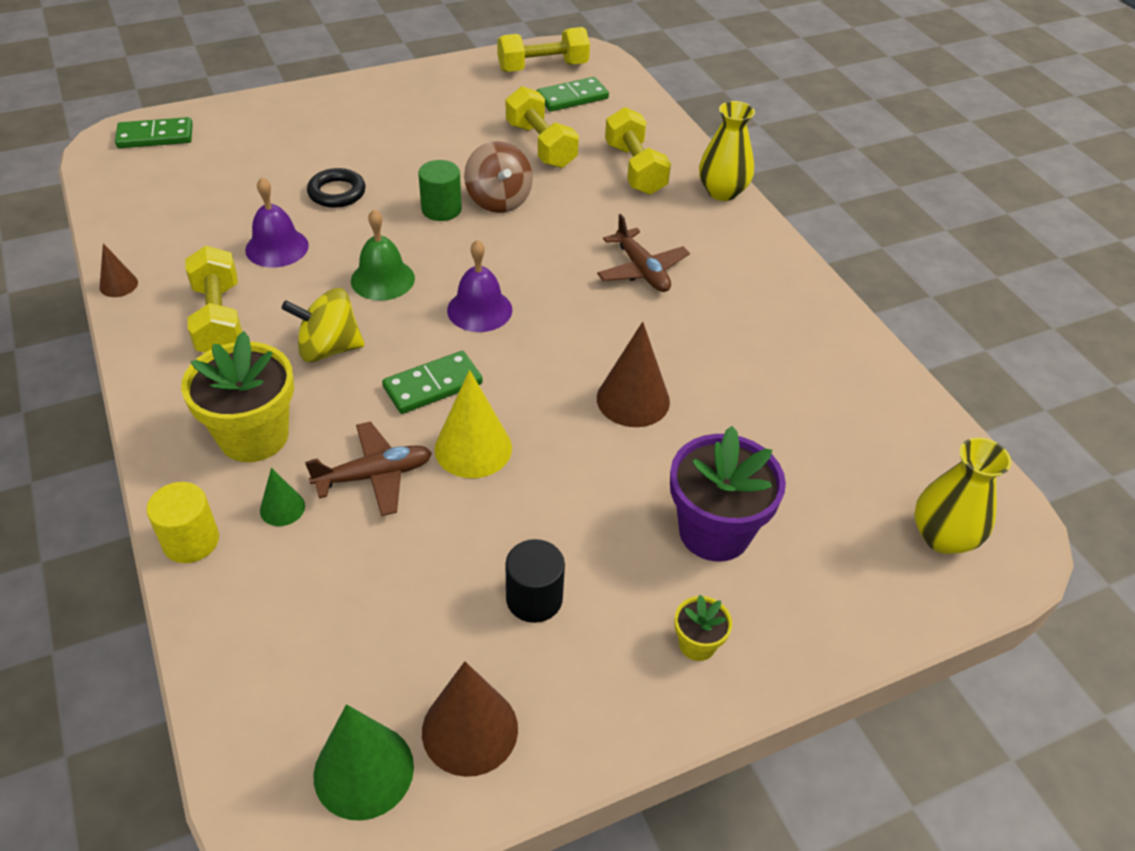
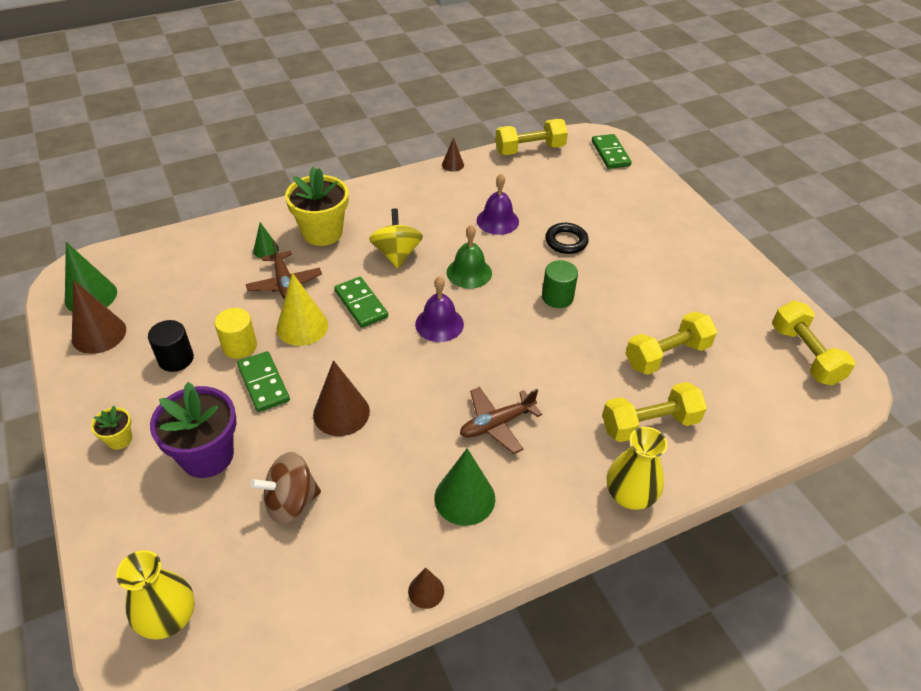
camera: 90 degrees right, 0 degrees up
(191, 541) = (249, 221): yellow cylinder -> yellow cylinder (239, 346)
(219, 319) = (423, 206): yellow dumbbell -> yellow dumbbell (530, 149)
(498, 200) = (577, 330): brown spinning top -> brown spinning top (291, 502)
(572, 97) = (758, 377): green domino -> green domino (263, 383)
(742, 298) = (464, 498): none -> green cone
(855, 329) = (426, 591): none -> brown cone

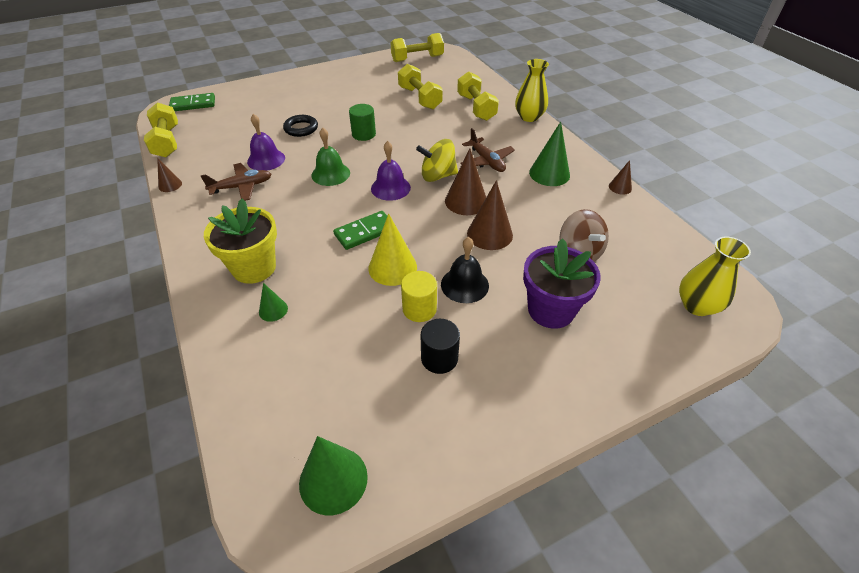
camera: 90 degrees left, 0 degrees up
(99, 334) = (404, 447): brown cone -> brown cone (466, 201)
(119, 439) = (549, 382): yellow flower pot -> none
(263, 383) = (464, 284): green domino -> black bell
(284, 284) = (331, 287): brown plane -> brown plane (242, 187)
(397, 254) = (299, 214): yellow spinning top -> yellow spinning top (437, 176)

